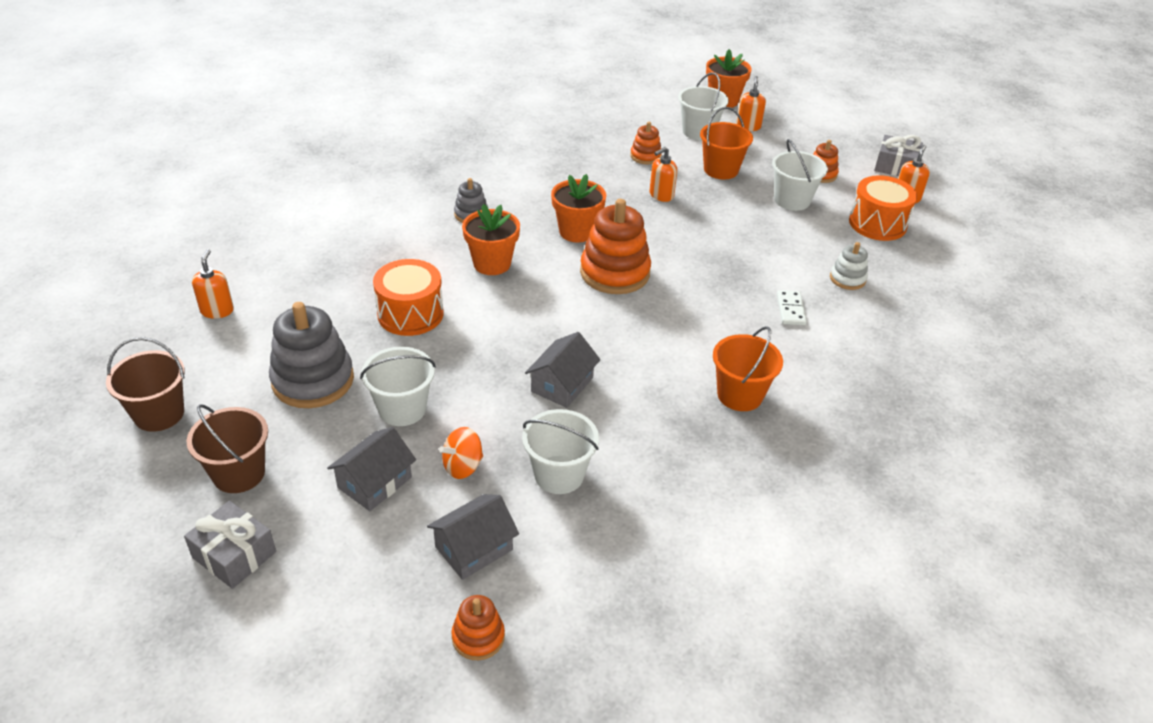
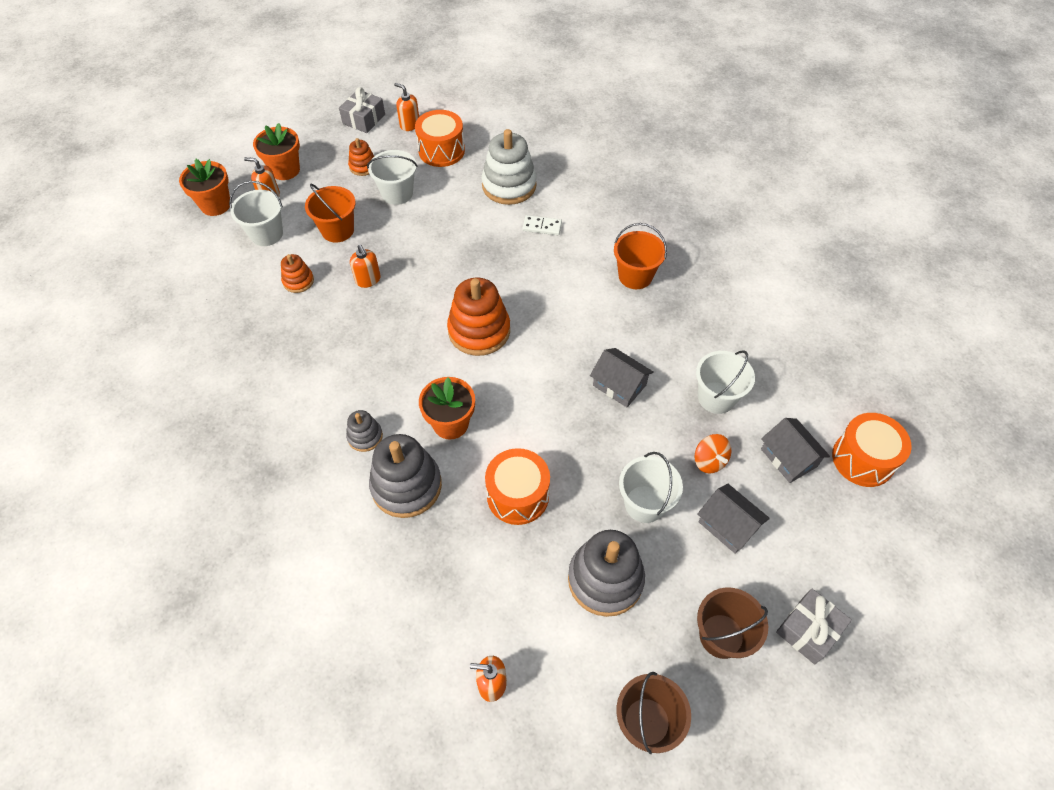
camera: 80 degrees left, 15 degrees up
(419, 243) = (406, 486): none -> grey stacking toy
(478, 637) = (863, 459): orange stacking toy -> orange drum
(577, 232) = (412, 351): orange flower pot -> orange flower pot (285, 170)
(847, 279) = (509, 185): white stacking toy -> white stacking toy, size x1.93

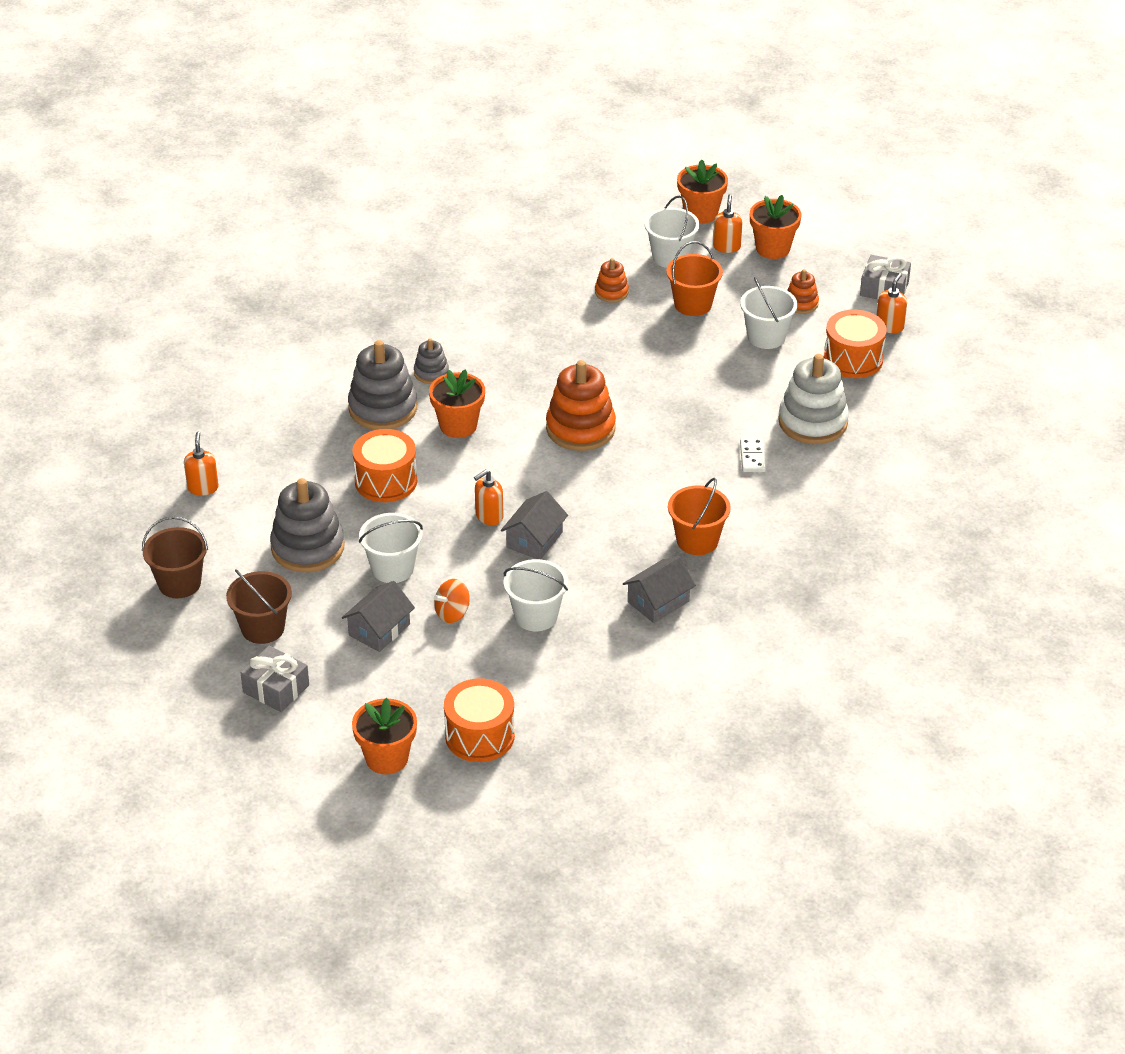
camera: 80 degrees right, 15 degrees down
(368, 280) = (628, 339): orange soap dispenser -> orange soap dispenser (489, 516)
(788, 458) = (469, 675): grey house -> grey house (658, 601)
(895, 537) = (387, 758): none -> orange flower pot

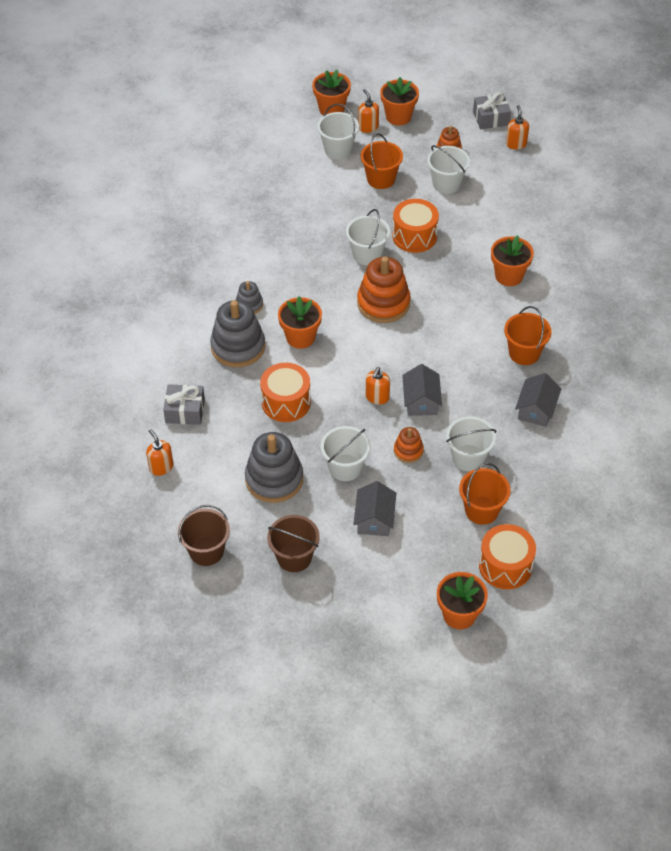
camera: 30 degrees left, 10 degrees up
(276, 689) = (342, 600): grey gift -> grey gift (185, 411)
(452, 613) = (413, 482): orange spinning top -> none
(503, 672) = (481, 510): none -> orange bucket
(607, 373) = (367, 254): none -> white bucket
(611, 292) = (321, 192): orange stacking toy -> orange stacking toy (408, 451)
(752, 457) = (509, 276): white domino -> orange flower pot
(813, 422) = (525, 234): white stacking toy -> none
(853, 359) = (513, 177): orange drum -> orange drum (414, 236)

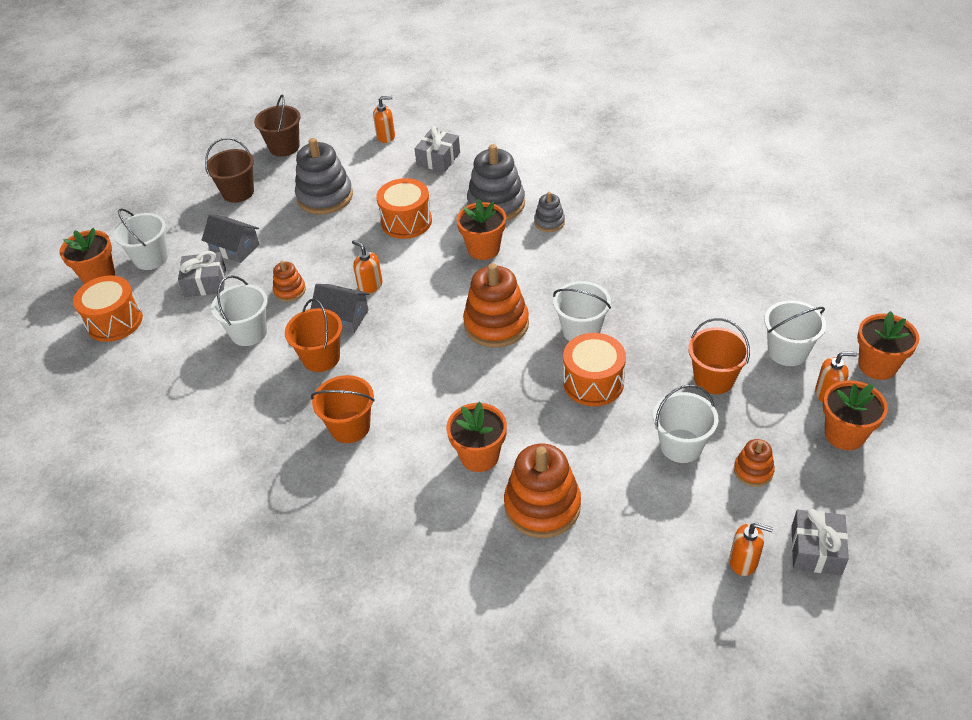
camera: 115 degrees right, 5 degrees down
(345, 467) = (303, 243): white bucket -> white bucket (151, 258)
(428, 520) = (205, 283): none -> grey gift
(481, 510) = (184, 323): orange bucket -> orange bucket (321, 358)
(529, 235) = (542, 506): none -> orange stacking toy
(536, 409) = (266, 409): grey house -> none

